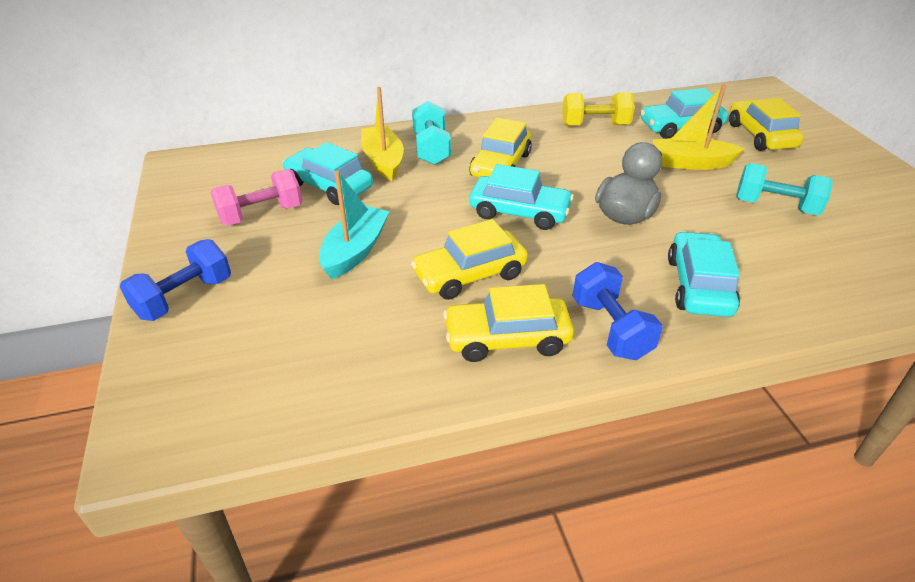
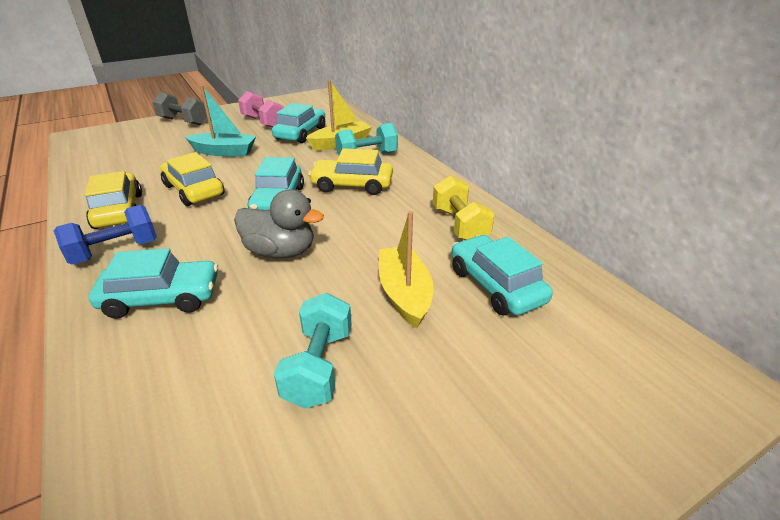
camera: 75 degrees right, 5 degrees down
(184, 297) = (183, 122): blue dumbbell -> grey dumbbell
(760, 135) = (523, 364): yellow car -> none

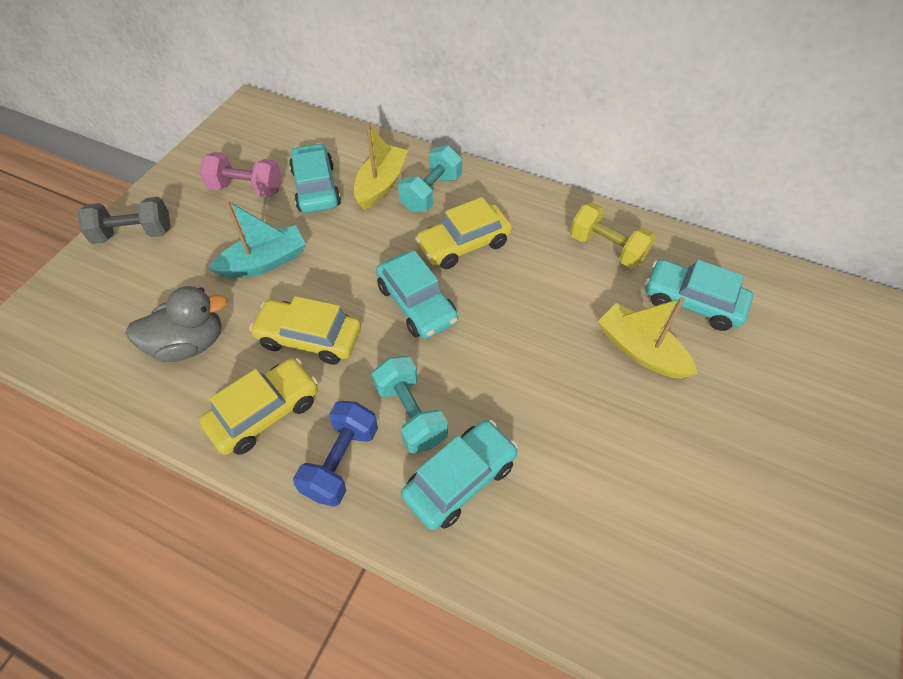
camera: 35 degrees left, 20 degrees up
(119, 211) = (265, 412): yellow car -> yellow car turned 105 degrees clockwise
(280, 252) = (497, 366): grey duck -> grey duck (189, 344)
(319, 366) = (654, 455): turquoise dumbbell -> turquoise dumbbell (411, 414)

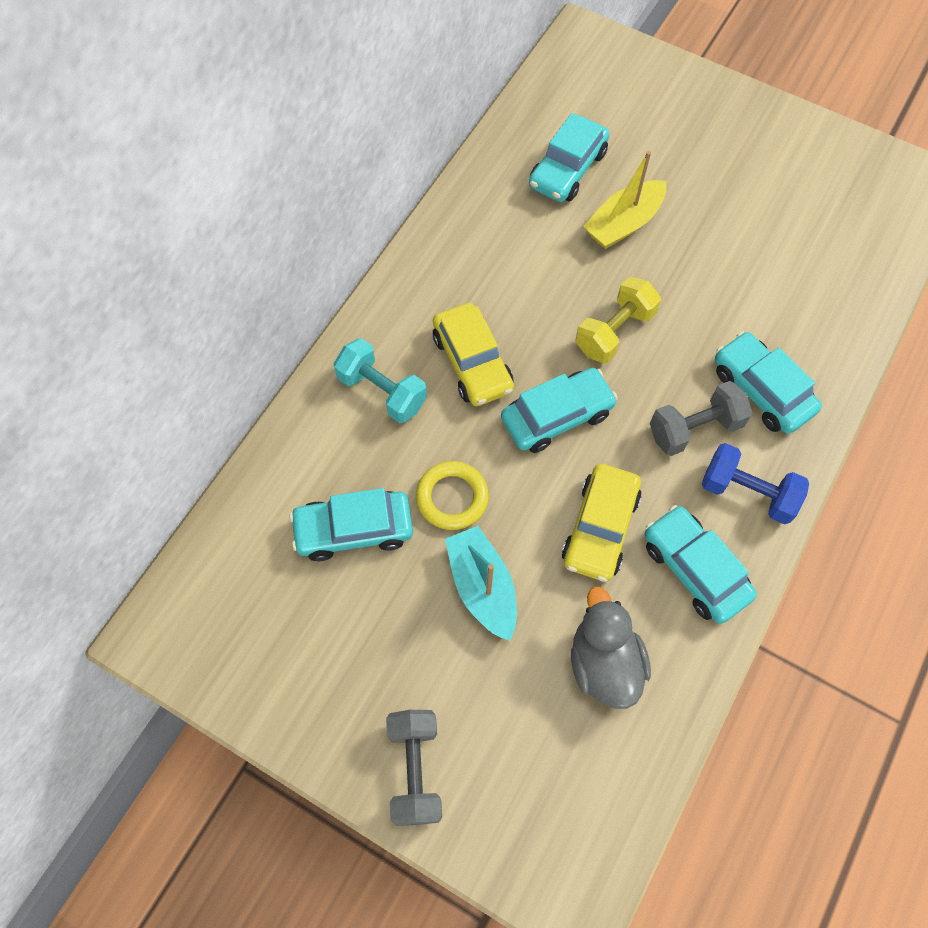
camera: 85 degrees left, 10 degrees up
(246, 188) = (342, 623): pink dumbbell -> none
(265, 412) = (694, 569): yellow car -> turquoise car
(340, 240) = (452, 498): none -> yellow ring
(381, 184) = (358, 449): yellow boat -> none
(411, 414) = (695, 428): turquoise dumbbell -> grey dumbbell
(607, 248) = (491, 225): yellow dumbbell -> yellow dumbbell (614, 331)

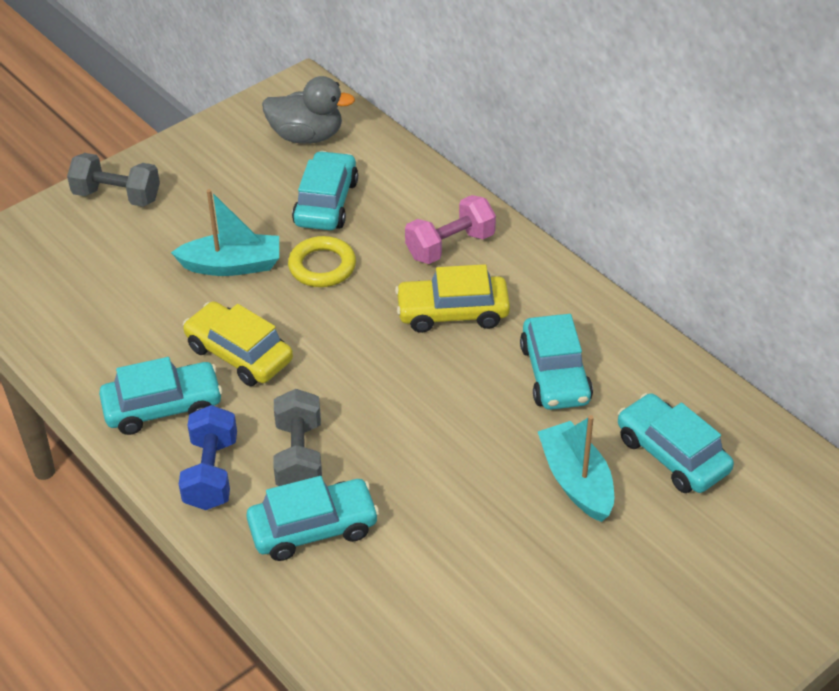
camera: 110 degrees right, 20 degrees down
(382, 391) = (450, 246): turquoise dumbbell -> pink dumbbell
(557, 416) = (365, 357): turquoise car -> turquoise car (555, 374)
(604, 663) = (122, 321): grey duck -> grey duck (307, 136)
(614, 331) = (439, 429): yellow dumbbell -> none
(623, 223) = (576, 481): yellow boat -> turquoise boat
(747, 493) = (211, 473): blue dumbbell -> blue dumbbell turned 45 degrees counterclockwise

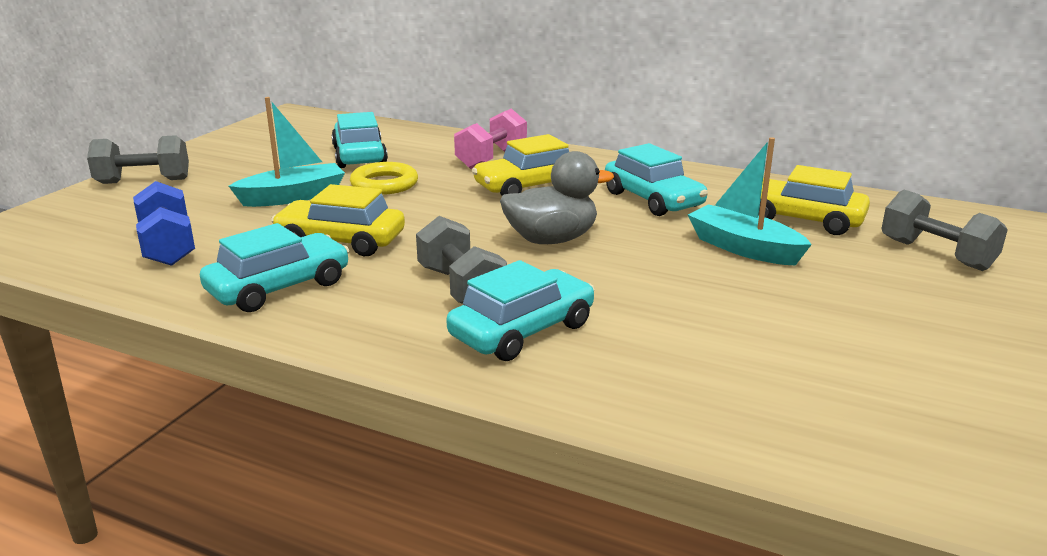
camera: 25 degrees left, 20 degrees down
(211, 473) = (371, 319): blue dumbbell -> blue dumbbell (168, 247)
(307, 136) = (314, 131): grey duck -> grey duck (551, 240)
(672, 454) = (802, 219): turquoise car -> yellow car
(748, 552) = (936, 254): none -> grey dumbbell

